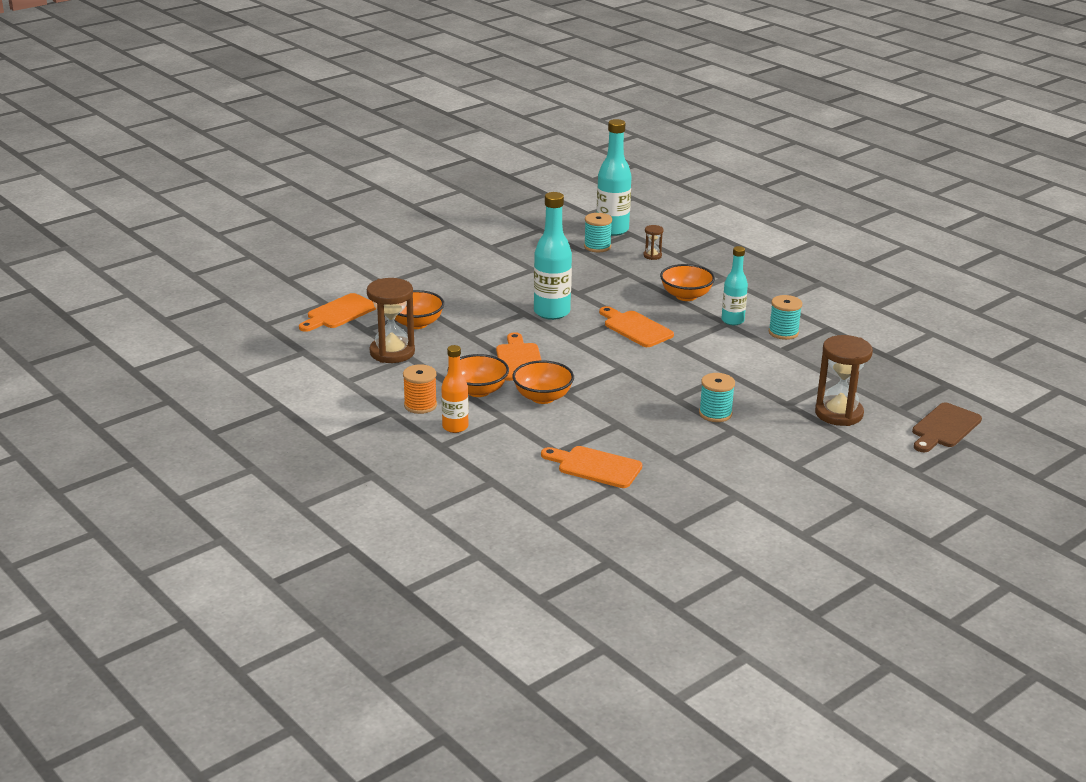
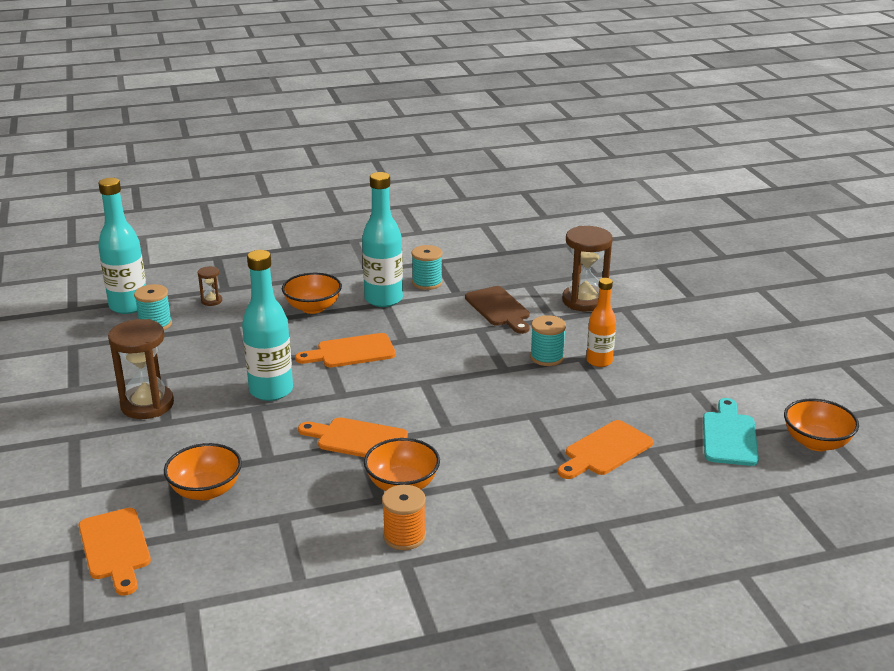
camera: 65 degrees left, 0 degrees up
(392, 352) = (260, 527): brown hourglass -> brown hourglass (147, 405)
(455, 427) = (471, 522): orange bottle -> orange bottle (599, 361)
(542, 397) = (448, 445): orange bowl -> orange bowl (816, 442)
(672, 525) = (729, 436): none -> turquoise cutting board
(732, 321) = (383, 299): turquoise bottle -> turquoise bottle, size x1.60
(944, 428) = (633, 266): brown cutting board -> brown cutting board (499, 309)

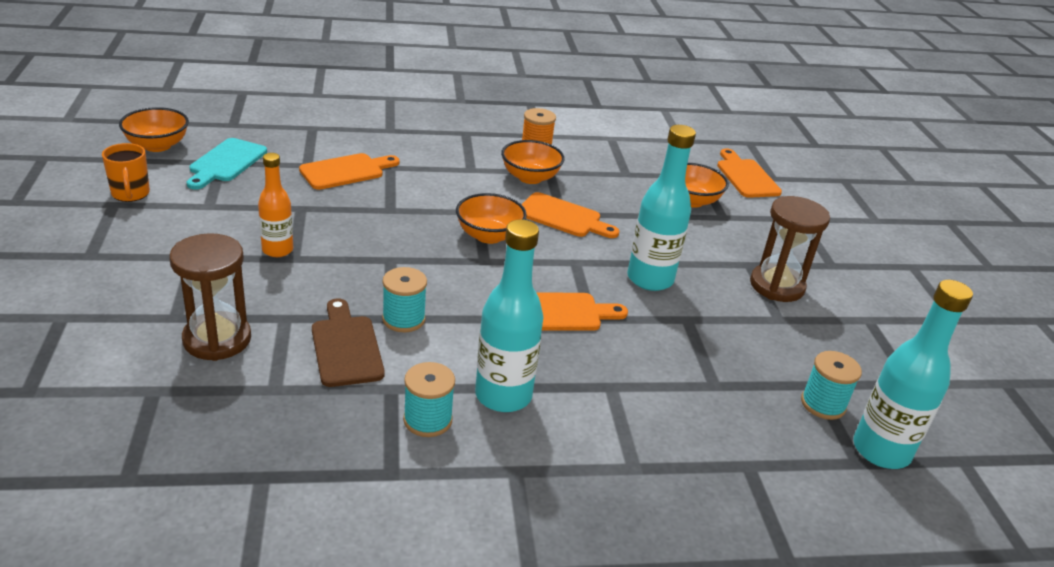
camera: 175 degrees left, 5 degrees up
(211, 301) = (760, 439): brown hourglass -> none
(313, 308) = (607, 397): orange bowl -> orange bowl (489, 235)
(547, 357) = (333, 265): turquoise spool -> turquoise spool (403, 319)
(768, 386) = (130, 194): none -> orange mug

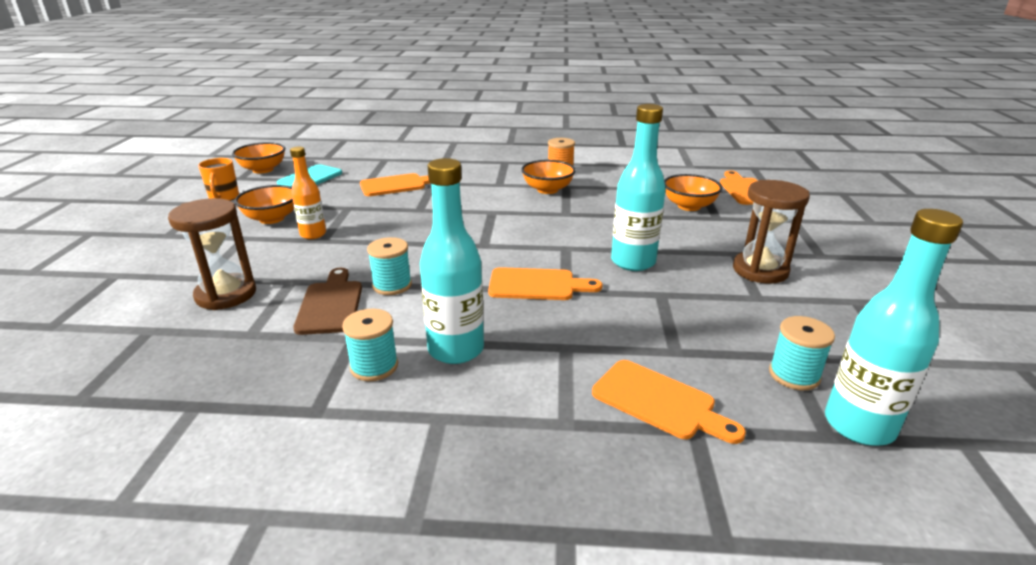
camera: 15 degrees right, 5 degrees down
(489, 235) = (495, 228): orange bowl -> orange bowl (272, 219)
(563, 217) = (566, 216): orange cutting board -> orange cutting board (659, 402)

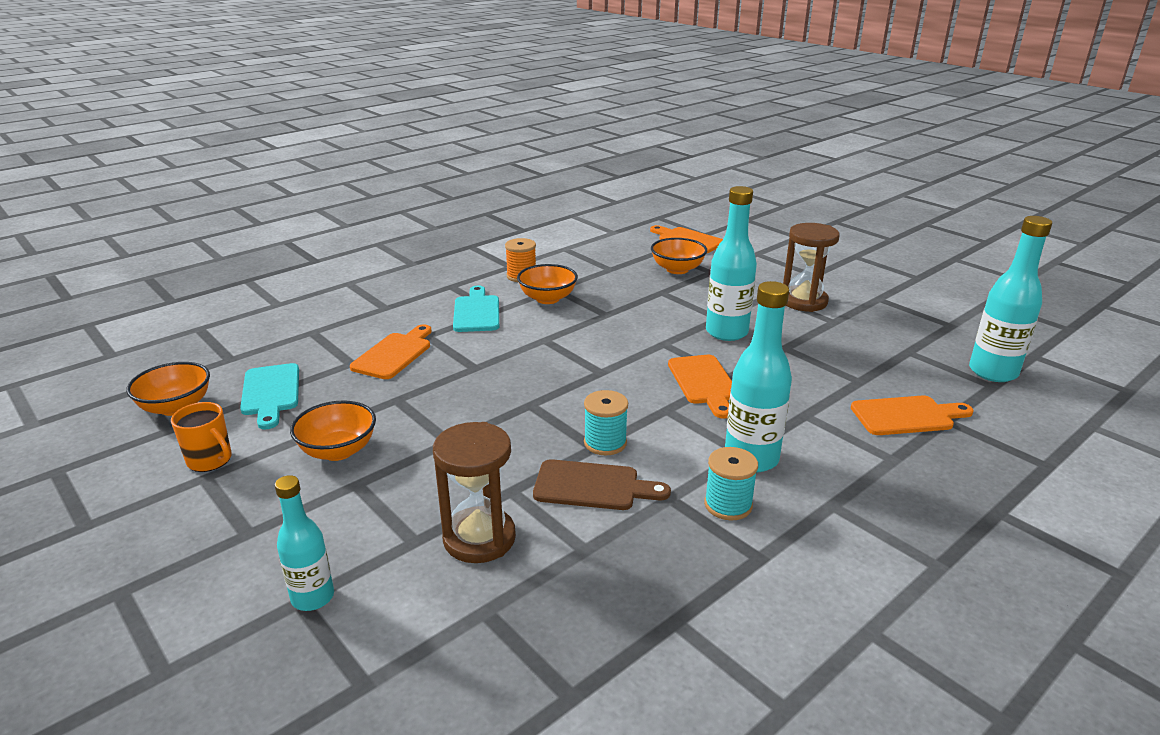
camera: 45 degrees left, 0 degrees up
(122, 276) = (313, 597): none -> turquoise bottle
(313, 234) = (426, 441): orange bottle -> none
(331, 304) = (593, 486): brown cutting board -> brown cutting board turned 150 degrees clockwise
(487, 181) = (476, 312): none -> turquoise cutting board
(537, 285) = (704, 383): orange cutting board -> orange cutting board turned 120 degrees clockwise
(794, 375) = (928, 361): turquoise spool -> none

